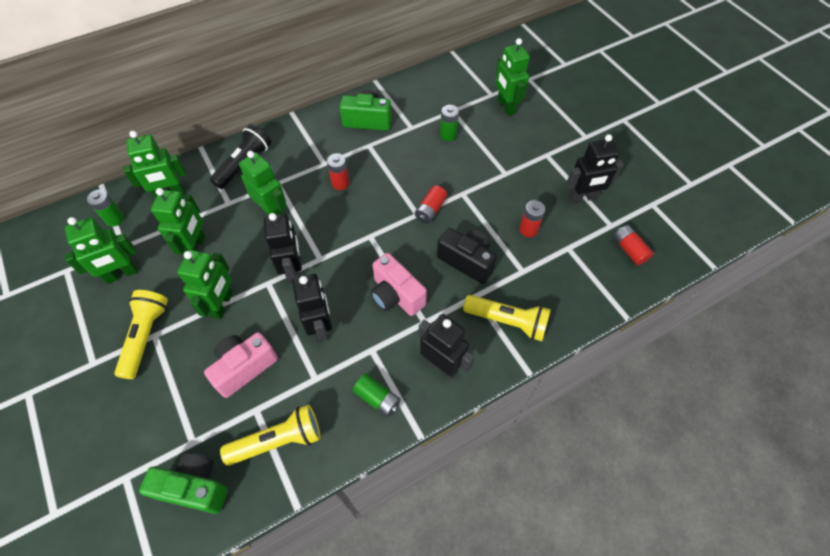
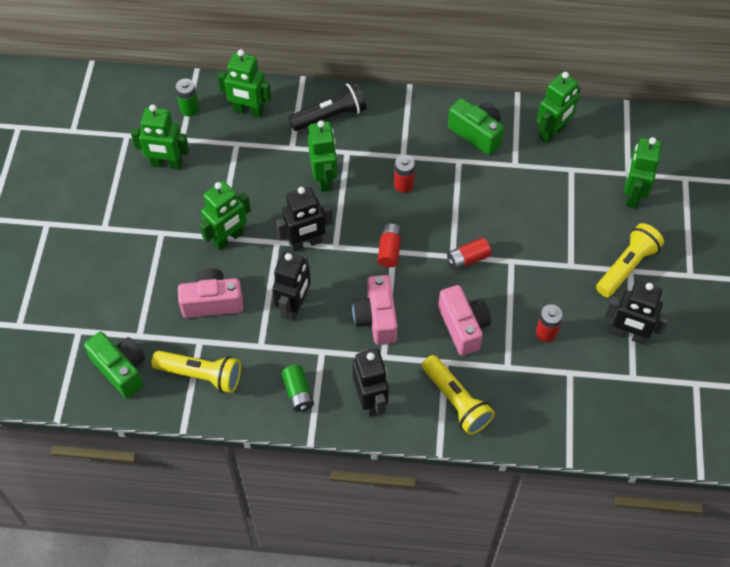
camera: 35 degrees right, 0 degrees up
(146, 336) = (155, 230): yellow flashlight -> yellow flashlight (627, 267)
(196, 247) = (239, 174): green robot -> green robot (552, 132)
(293, 270) = (305, 243): black robot -> black robot turned 45 degrees clockwise
(448, 135) = (545, 193): green battery -> none
(467, 261) = (463, 327): black camera -> pink camera
(629, 250) = (629, 411): red battery -> red battery (389, 250)

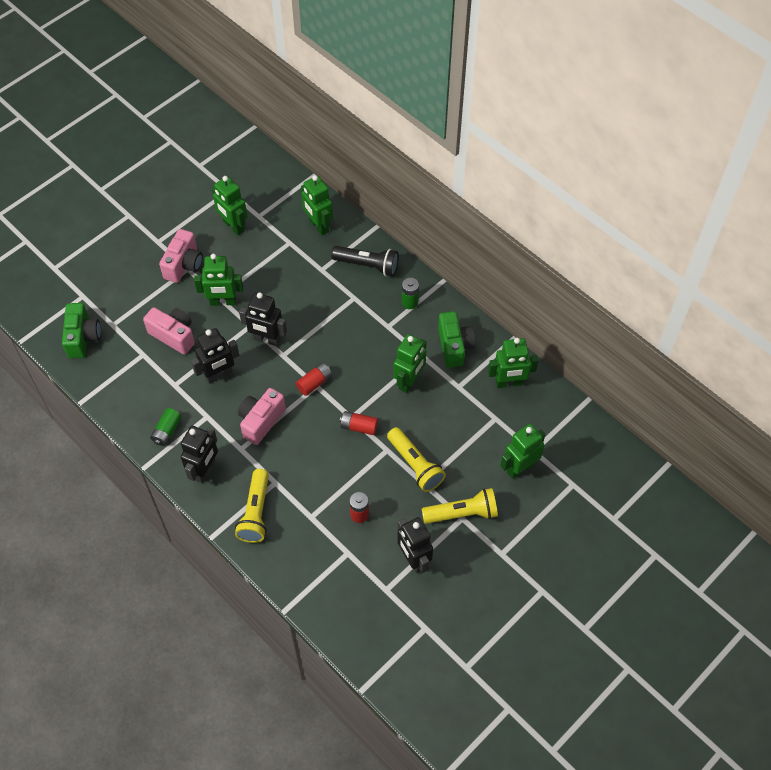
camera: 40 degrees right, 0 degrees up
(189, 109) = (283, 199): green battery -> green battery (409, 302)
(201, 375) = (123, 376): yellow flashlight -> yellow flashlight (415, 465)
(324, 179) = (321, 305): green robot -> green robot (409, 381)
(403, 185) = (368, 346): red battery -> none
(463, 327) = (310, 469): pink camera -> pink camera (184, 265)

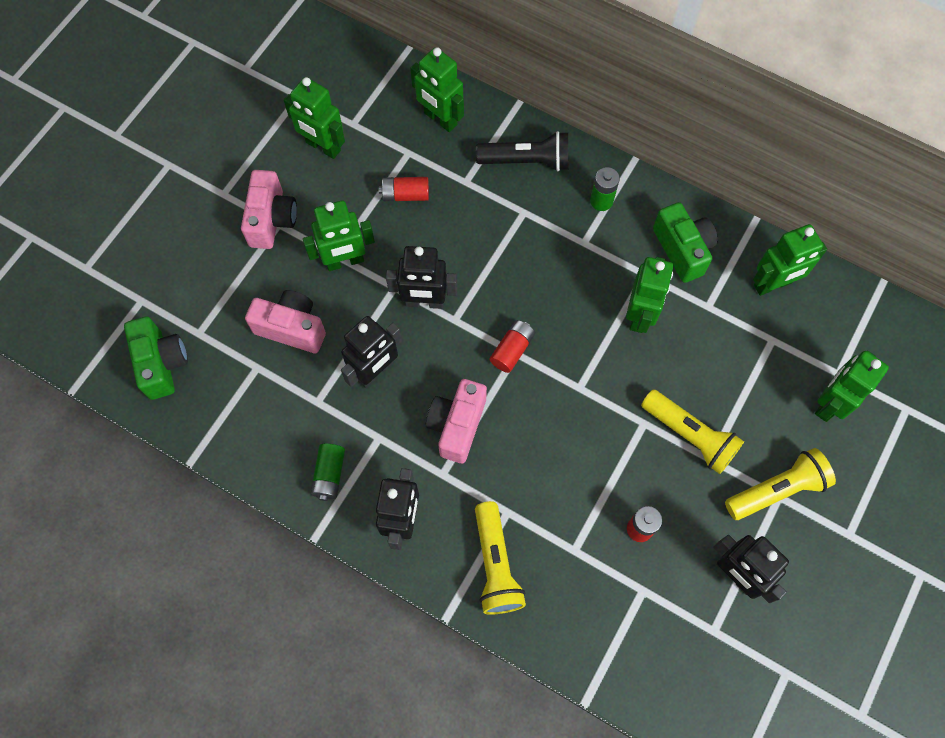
camera: 15 degrees left, 10 degrees up
(359, 427) = (594, 399): red battery -> red battery (405, 195)

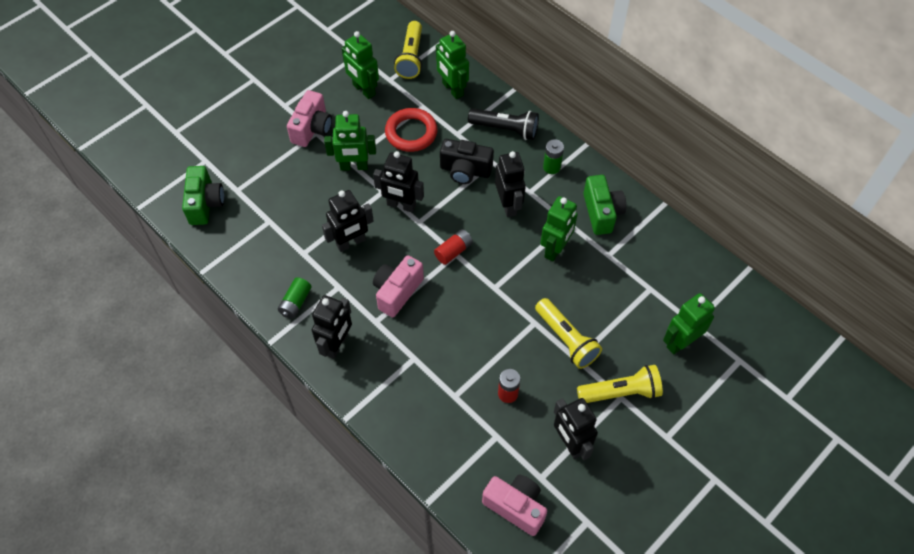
camera: 15 degrees right, 10 degrees down
(292, 328) = (302, 201): pink camera -> pink camera (515, 507)
(405, 195) = (411, 133): red battery -> red ring
(492, 232) = (465, 171): none -> black camera
(495, 565) = (393, 391): yellow flashlight -> yellow flashlight (411, 57)
(562, 268) = (508, 205): none -> black robot
(773, 284) = (662, 251): green robot -> none

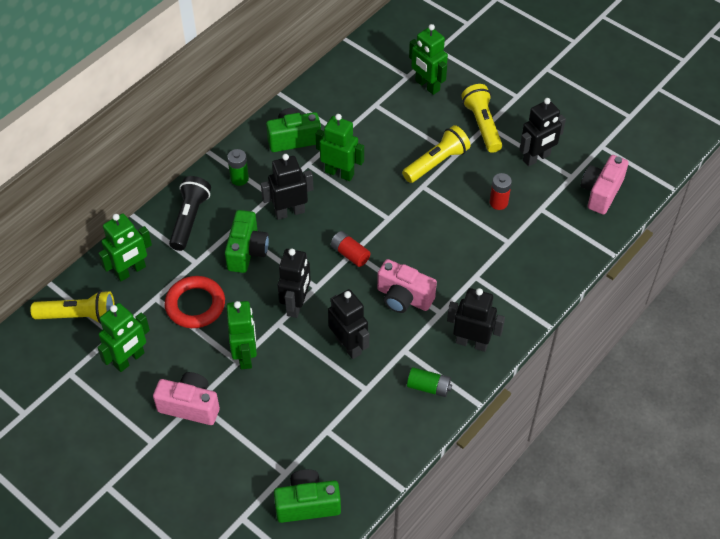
camera: 95 degrees left, 5 degrees down
(465, 171) = (247, 251): black camera -> green camera

